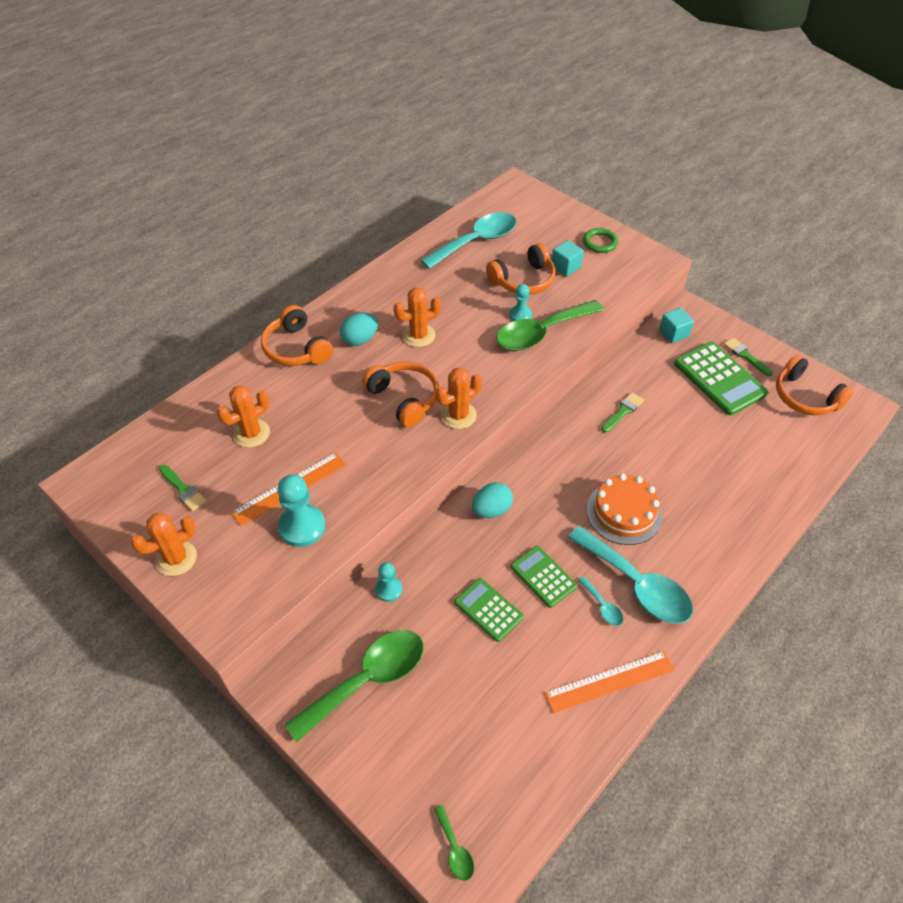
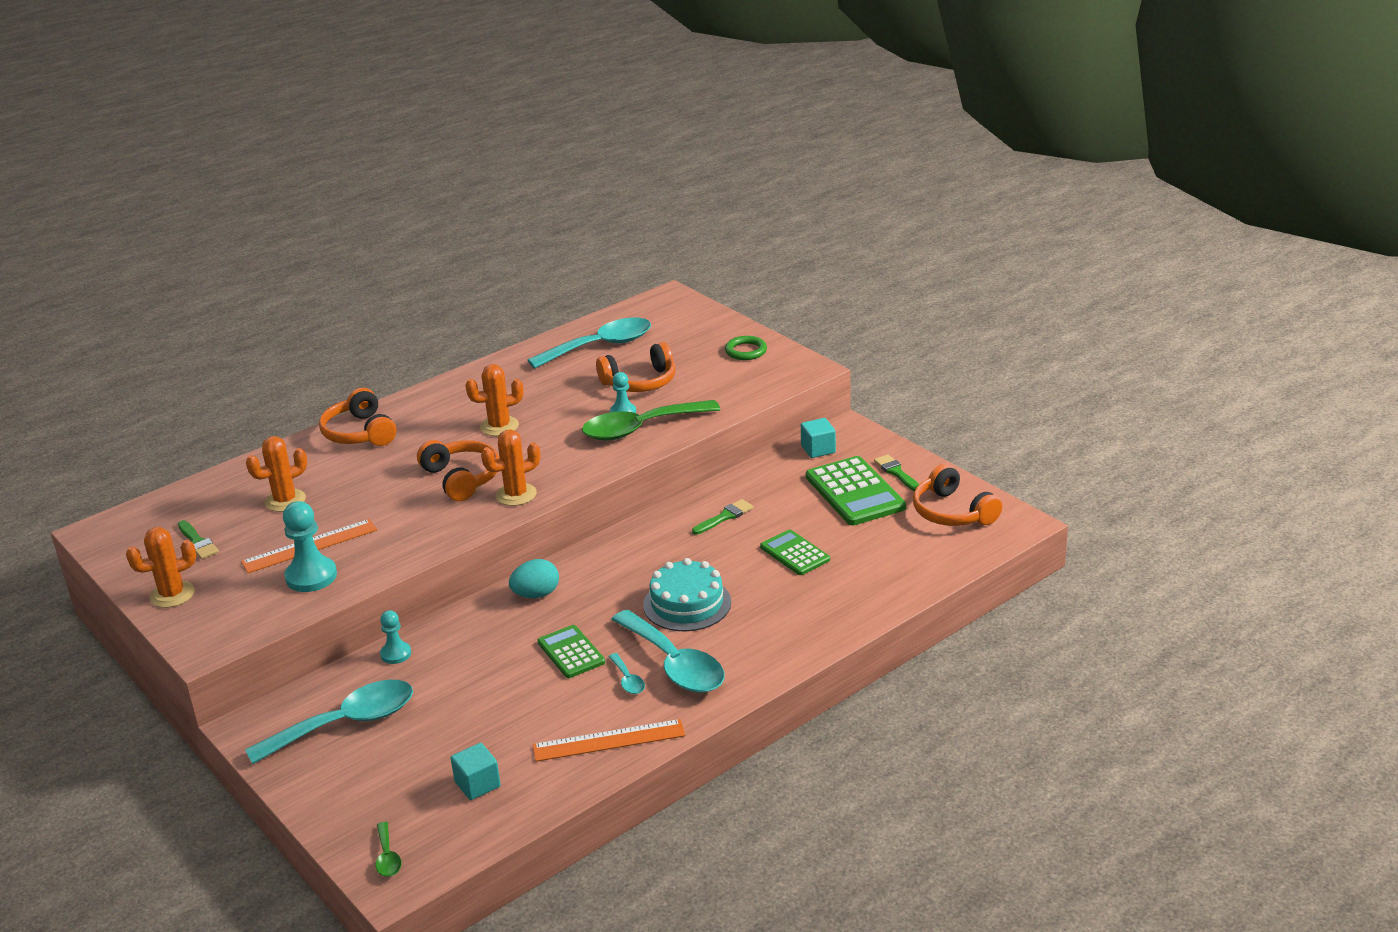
camera: 10 degrees right, 20 degrees down
(360, 339) = (433, 427): turquoise egg -> none
(367, 680) = (345, 724): green spoon -> turquoise spoon
(488, 610) = (499, 676): green calculator -> green calculator (795, 553)
(566, 267) = (695, 372): turquoise cube -> turquoise cube (477, 784)
(624, 512) = (687, 604): orange cake -> turquoise cake

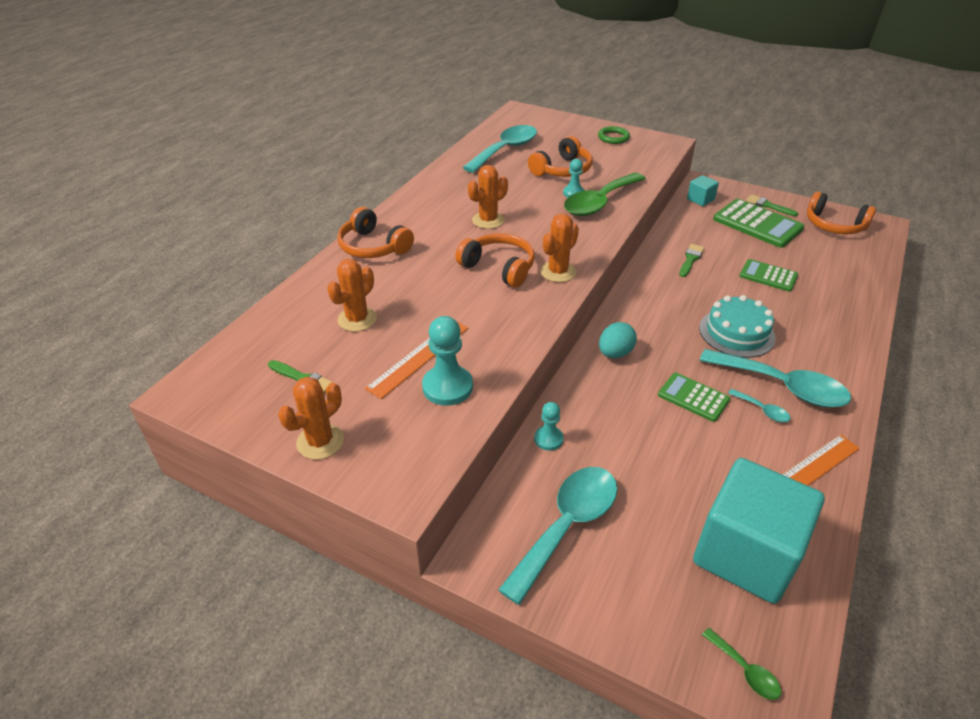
camera: 25 degrees left, 10 degrees up
(477, 784) = (746, 553): turquoise cube -> turquoise cube, size x2.41

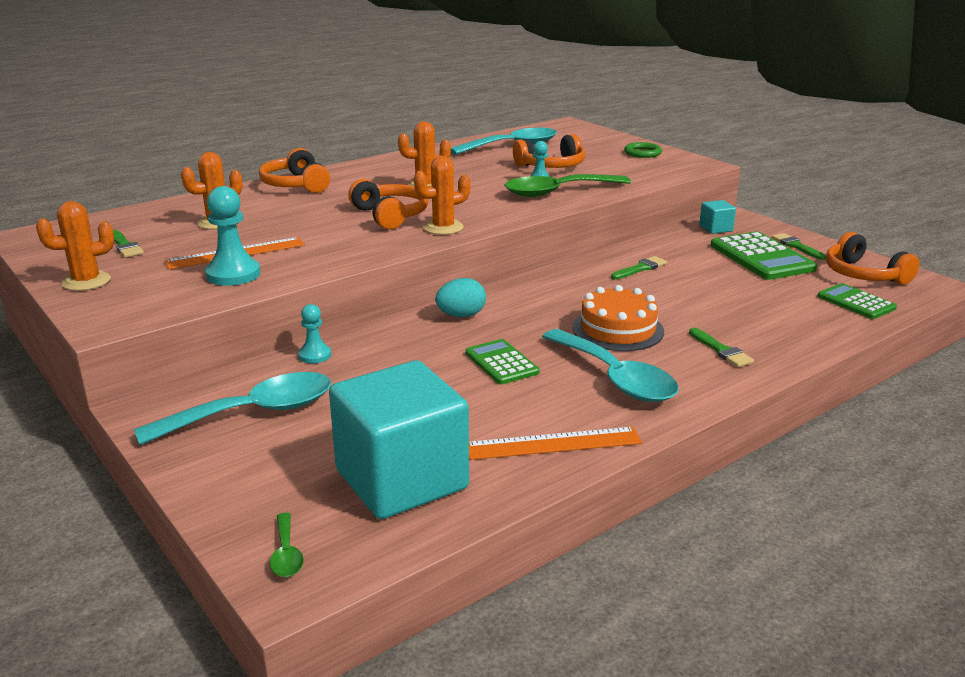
camera: 25 degrees right, 15 degrees down
(736, 333) = (618, 329): turquoise cake -> orange cake
(762, 410) = (566, 389): turquoise spoon -> none
(768, 276) = (718, 297): green calculator -> green calculator (856, 302)
(820, 333) = (721, 350): none -> green brush

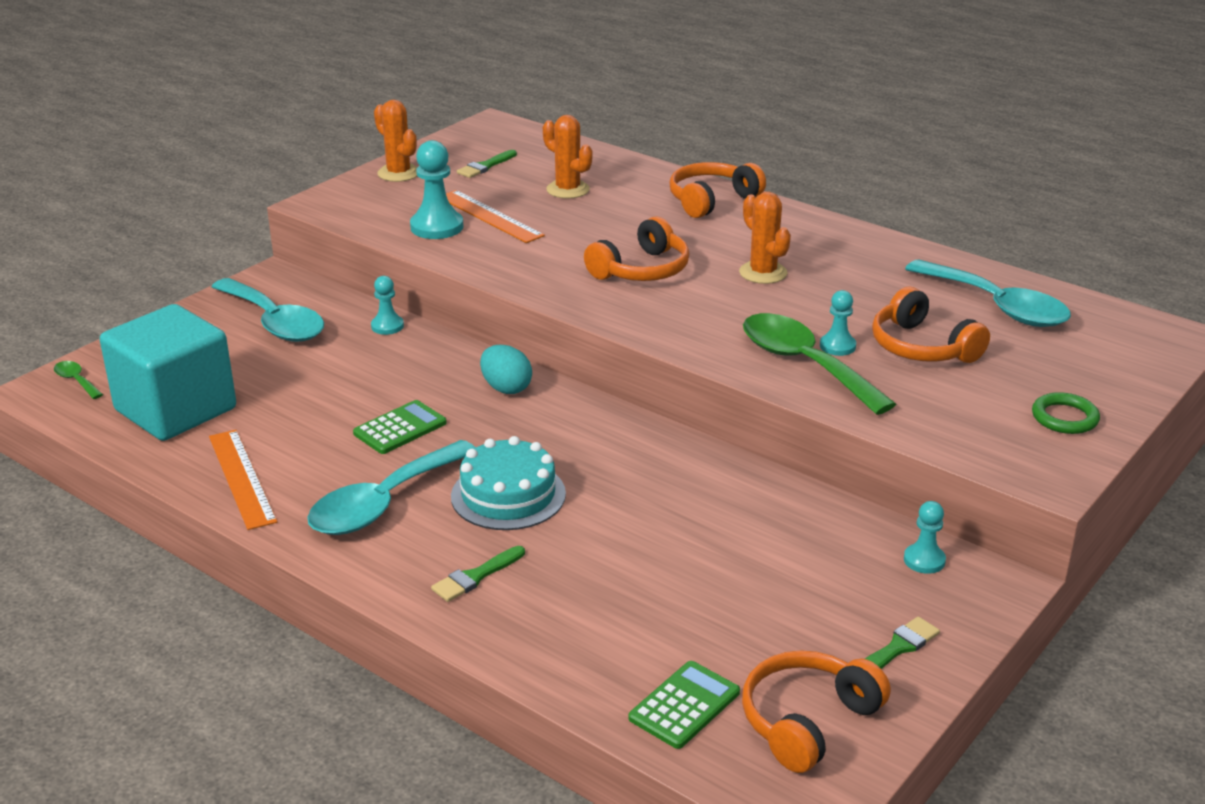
camera: 75 degrees right, 5 degrees up
(286, 554) = (76, 381): green spoon -> green spoon turned 75 degrees clockwise
(443, 228) = (619, 306): orange cactus -> none
(618, 329) = (508, 495): orange cake -> turquoise cake
(640, 268) = (712, 498): green brush -> none
(715, 228) = (924, 560): turquoise cube -> turquoise pawn
(761, 257) = (821, 609): green calculator -> none

